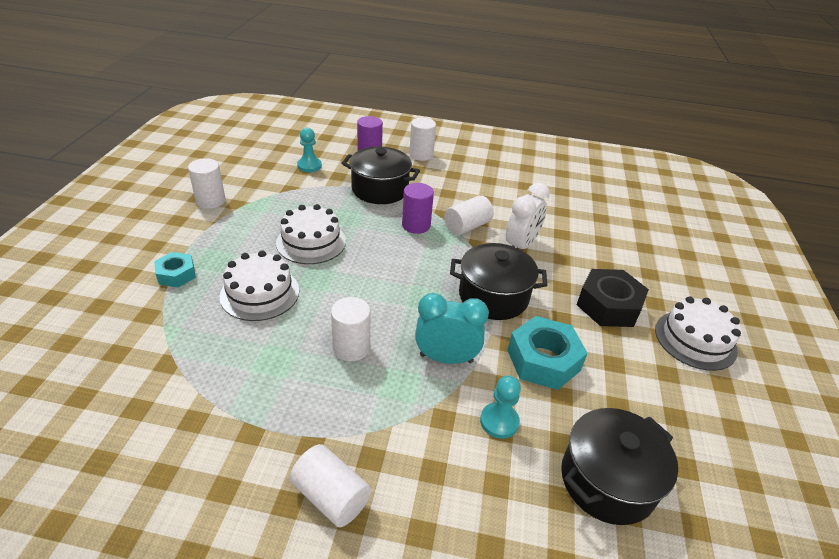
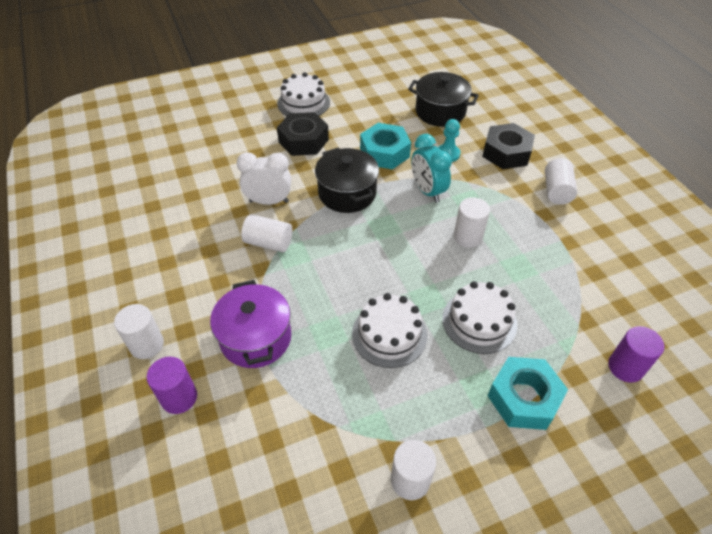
camera: 120 degrees left, 10 degrees up
(176, 274) = (523, 398): turquoise nut -> turquoise nut, size x1.68
(309, 166) = (256, 440): turquoise pawn -> none
(380, 189) = (256, 338): black pot -> purple pot
(416, 225) = (296, 276): purple cylinder -> purple cylinder (625, 367)
(453, 497) = (506, 153): none -> black nut

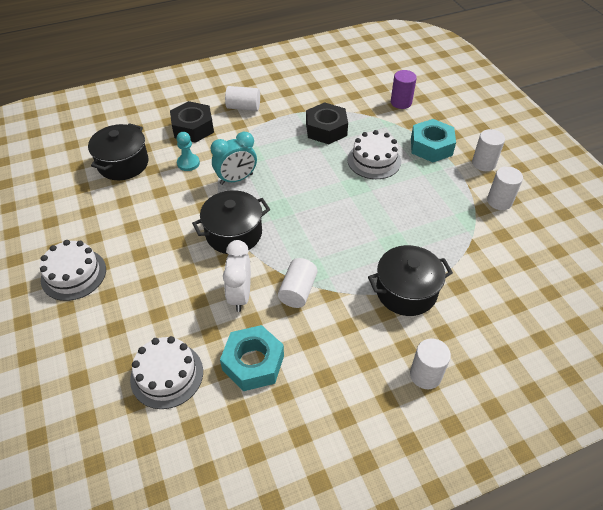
camera: 90 degrees left, 0 degrees up
(179, 397) = (472, 339): purple cylinder -> none
(256, 338) = (406, 291): purple pot -> black pot
(303, 140) = (145, 271): black nut -> black nut (326, 129)
(384, 152) = (178, 206): turquoise nut -> turquoise nut (253, 363)
(389, 334) = (391, 208): white cake -> white cake (167, 375)
(468, 237) = (292, 159): white cylinder -> white cylinder (483, 163)

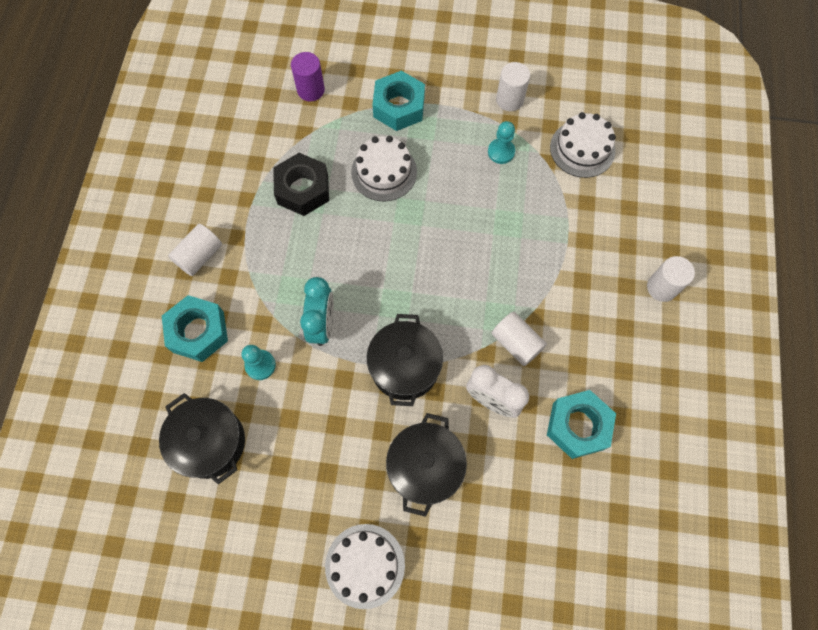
camera: 60 degrees left, 20 degrees up
(167, 375) = (551, 514): white cake -> white cake (582, 149)
(193, 128) = (198, 332): black nut -> turquoise nut
(406, 291) = (569, 248): black pot -> black pot (425, 467)
(450, 215) = (501, 152): none -> turquoise pawn
(483, 163) = (453, 78): white cylinder -> none

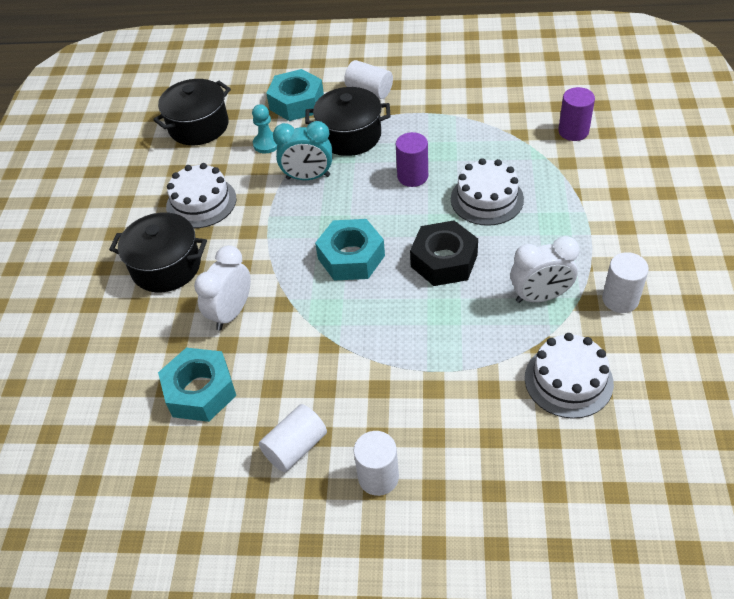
camera: 90 degrees right, 20 degrees down
(303, 189) = (452, 143): black nut -> black nut (444, 260)
(342, 229) = (412, 176): none -> purple cylinder
(365, 565) = (83, 235): white cake -> white cake (201, 202)
(399, 107) = (575, 201): turquoise nut -> turquoise nut (351, 257)
(405, 367) = (267, 240): black pot -> black pot (350, 136)
(501, 152) = (540, 296): turquoise pawn -> white clock
(516, 343) = (295, 329): white cylinder -> white cylinder (295, 447)

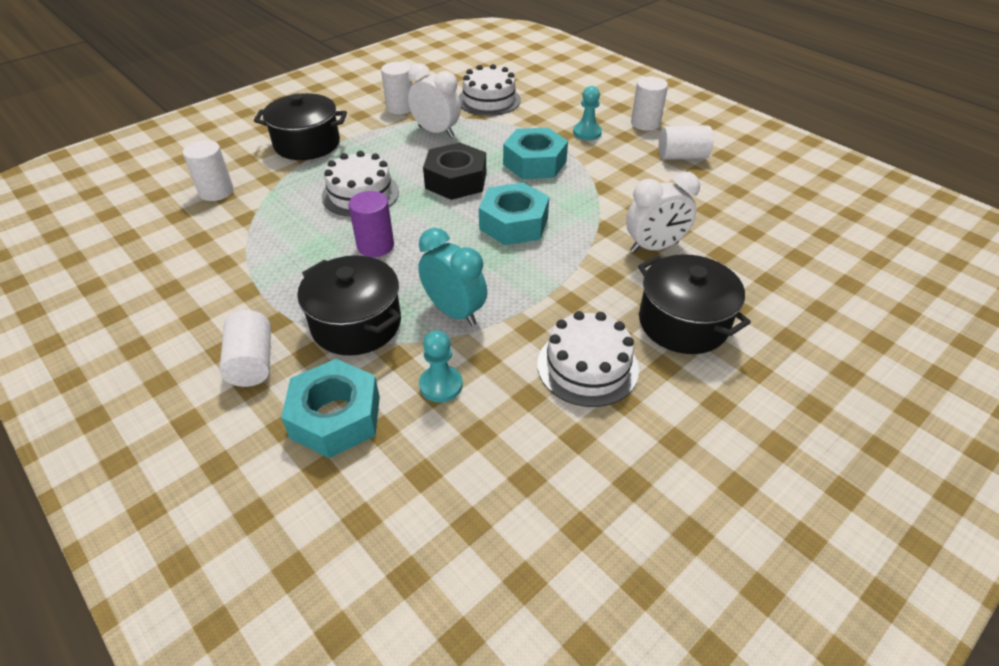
camera: 140 degrees left, 5 degrees down
(199, 126) = (483, 489): black pot -> black pot (307, 144)
(200, 391) = (725, 215): turquoise nut -> turquoise nut (534, 163)
(417, 409) = (587, 133): none -> turquoise pawn
(573, 131) = (216, 192): purple cylinder -> white cylinder

